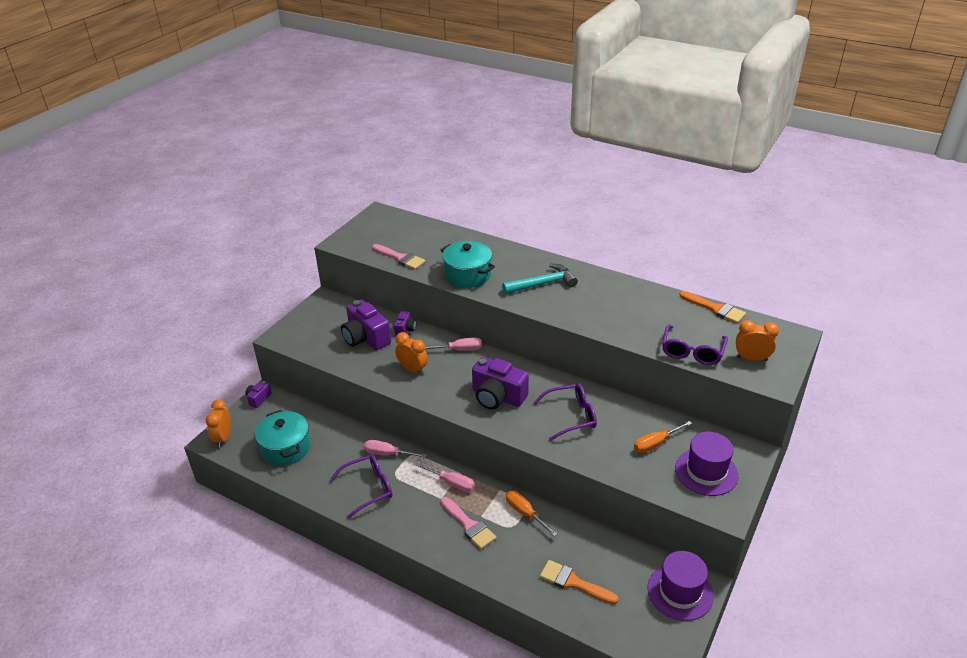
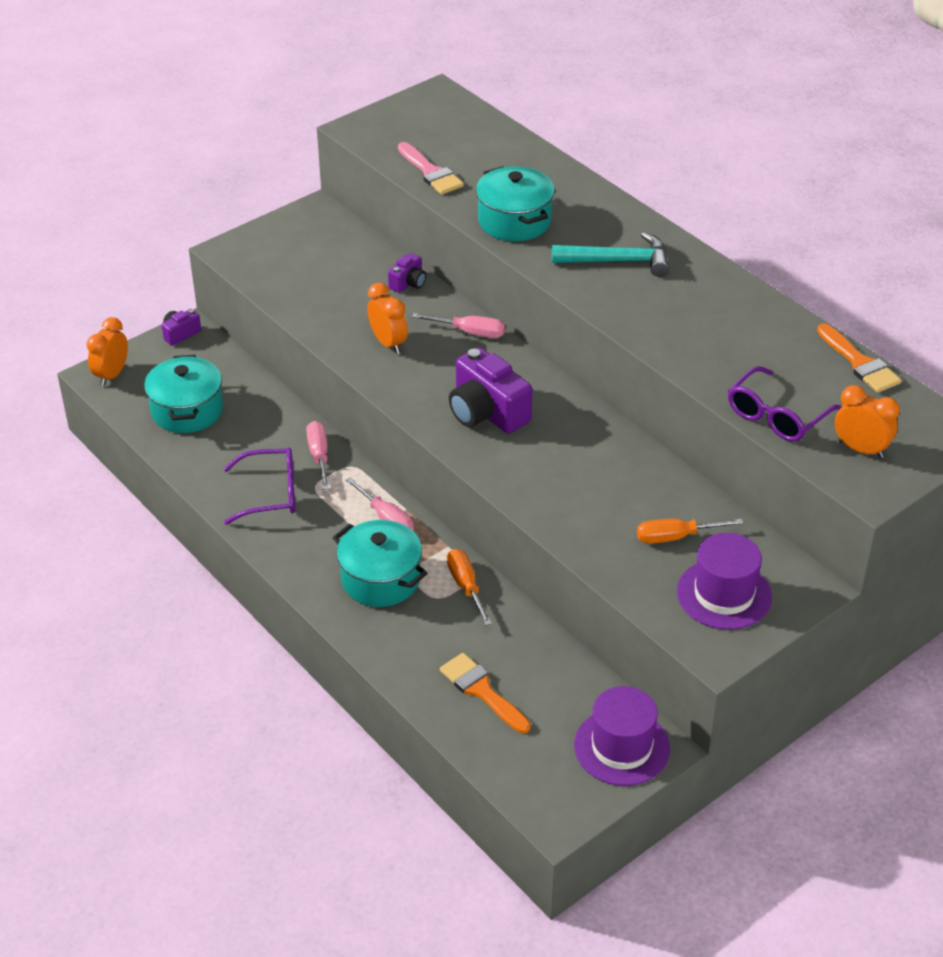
camera: 20 degrees right, 5 degrees up
(366, 338) = (346, 282): purple camera -> none
(388, 454) = (319, 456): pink screwdriver -> pink screwdriver turned 45 degrees clockwise
(469, 525) = (380, 579): pink brush -> turquoise pot
(571, 416) = (577, 467): purple glasses -> none

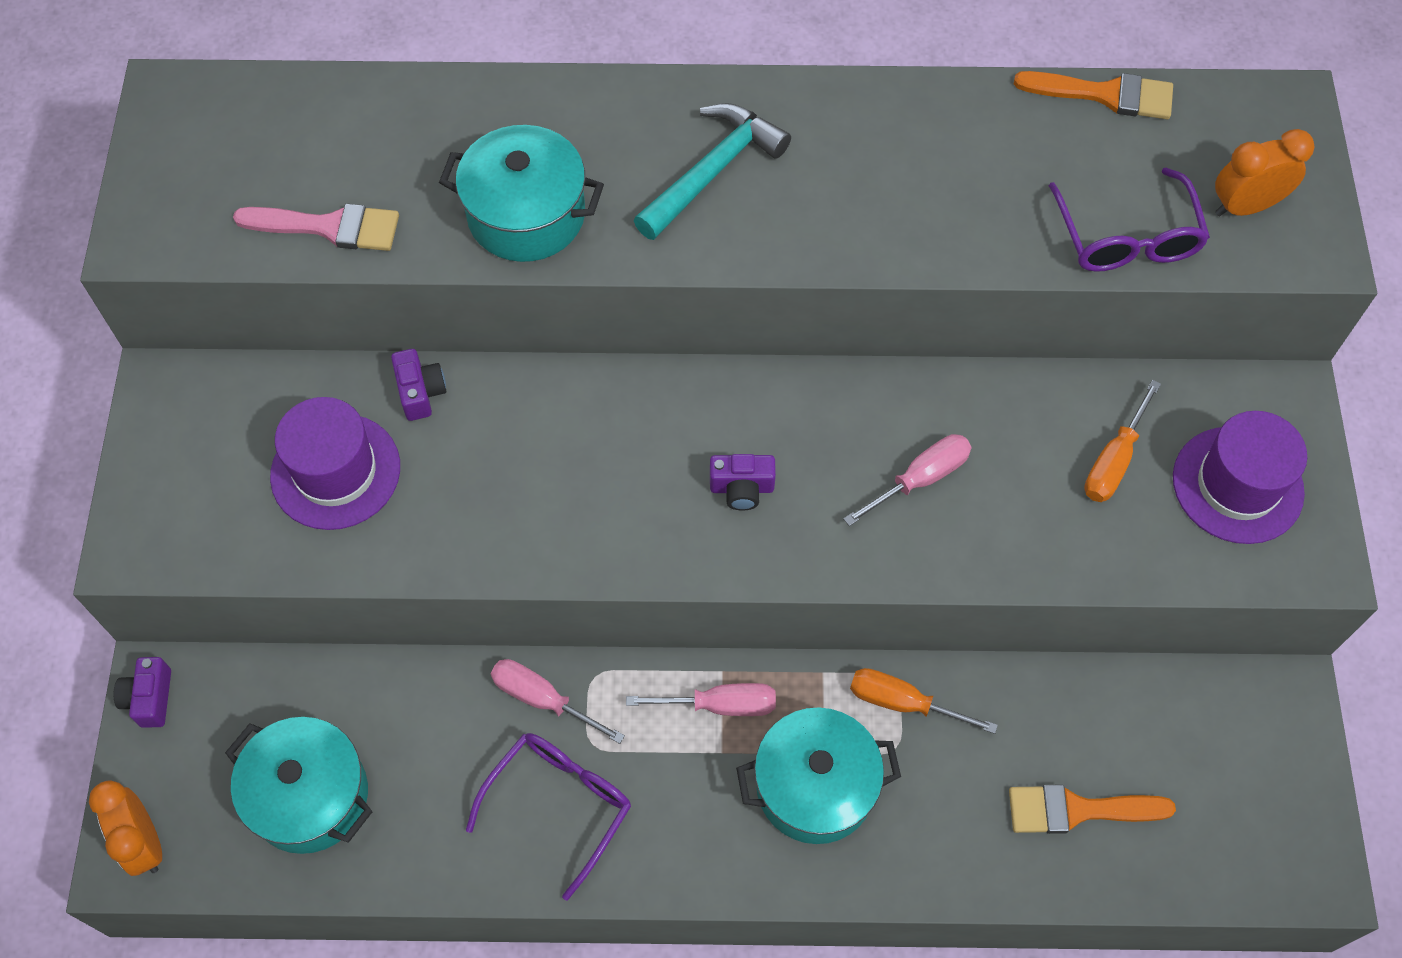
camera: 50 degrees left, 20 degrees up
(388, 343) = (513, 499): orange clock -> none
(469, 332) = (580, 397): pink screwdriver -> pink screwdriver (919, 479)
(487, 412) = (742, 488): purple camera -> purple camera, size x0.51
(621, 747) = (1263, 730): purple hat -> purple hat (335, 471)

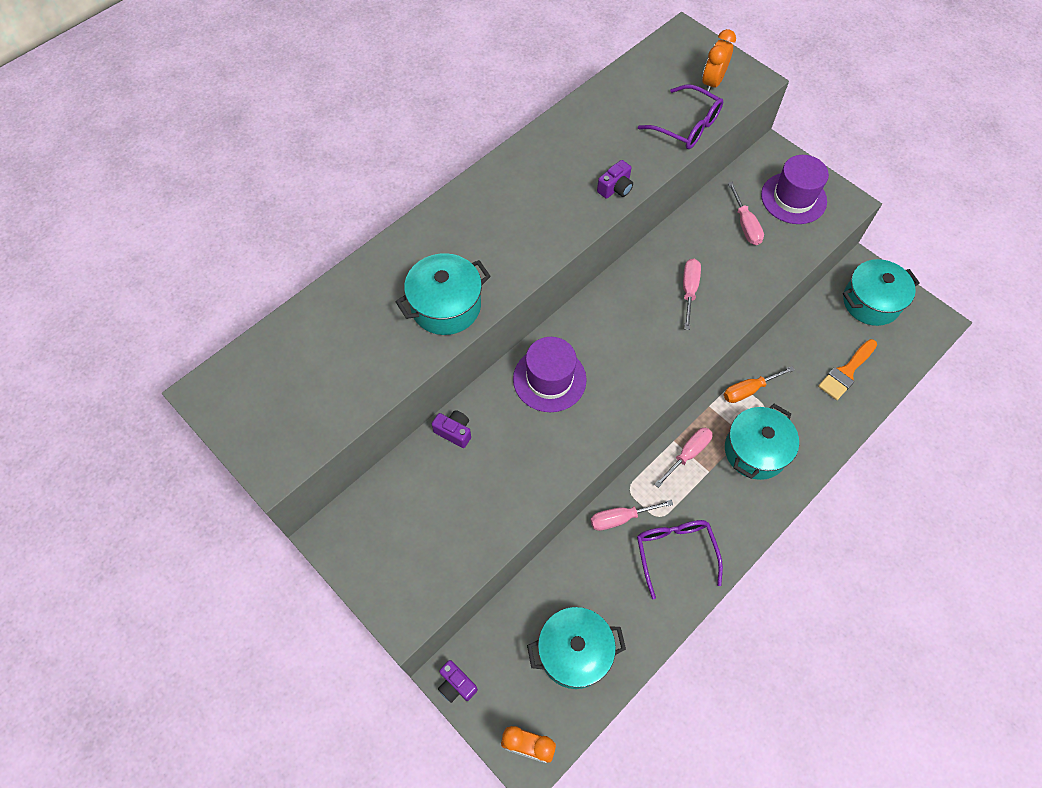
camera: 45 degrees left, 0 degrees up
(329, 227) = (362, 385): pink brush -> none
(335, 471) = (457, 498): purple hat -> purple hat (549, 379)
(712, 171) = (502, 225): turquoise hammer -> none
(742, 488) = (630, 353): purple camera -> purple camera (615, 188)
(1105, 95) = (616, 78): orange brush -> none
(1114, 460) = (745, 224): orange screwdriver -> pink screwdriver
(1241, 753) = (871, 302): none -> turquoise pot

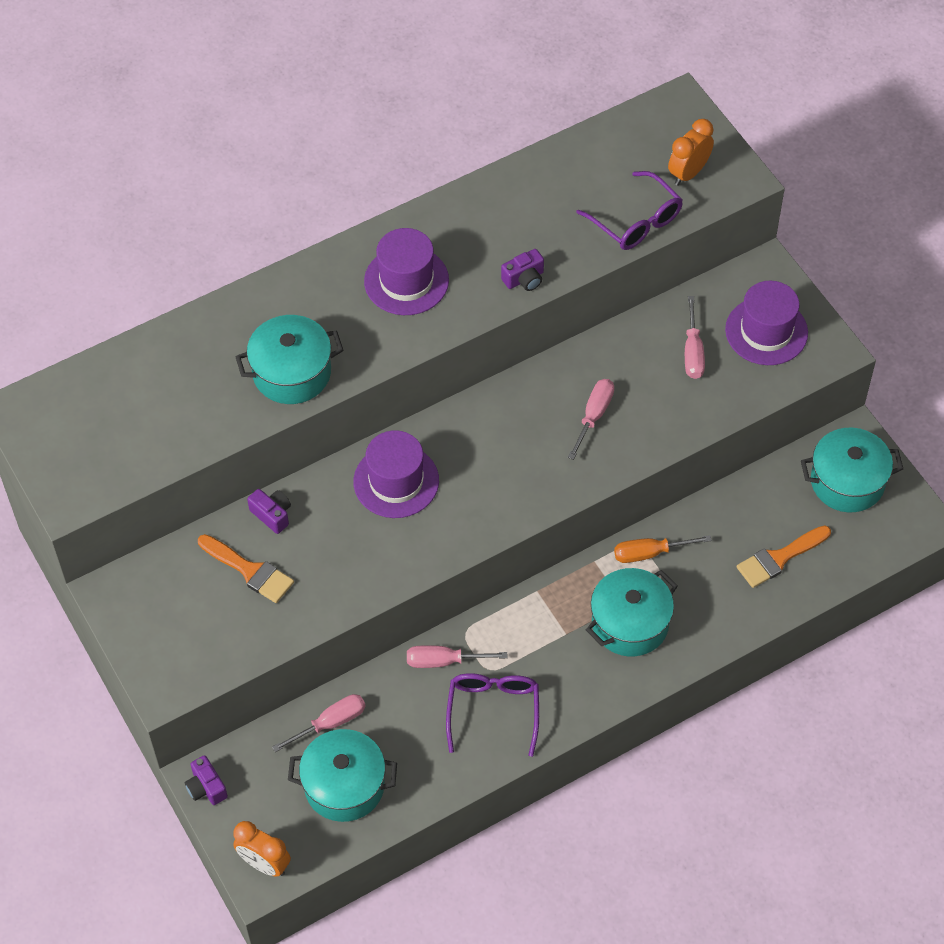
camera: 15 degrees right, 5 degrees down
(449, 487) = (249, 571): none -> orange brush
(519, 208) = (406, 281): none -> purple hat
(687, 454) = (547, 609): pink screwdriver -> pink screwdriver (330, 723)

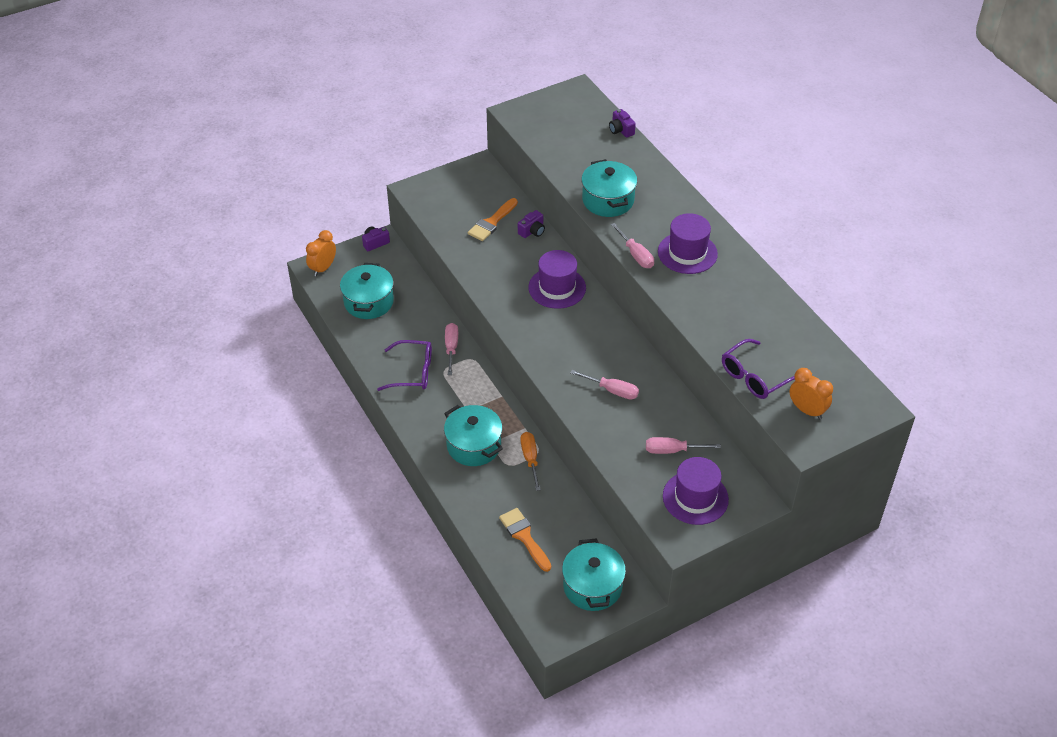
camera: 90 degrees right, 10 degrees down
(330, 723) = (412, 295): pink screwdriver -> pink screwdriver (635, 255)
(524, 279) = (694, 313): purple camera -> purple camera (621, 130)

